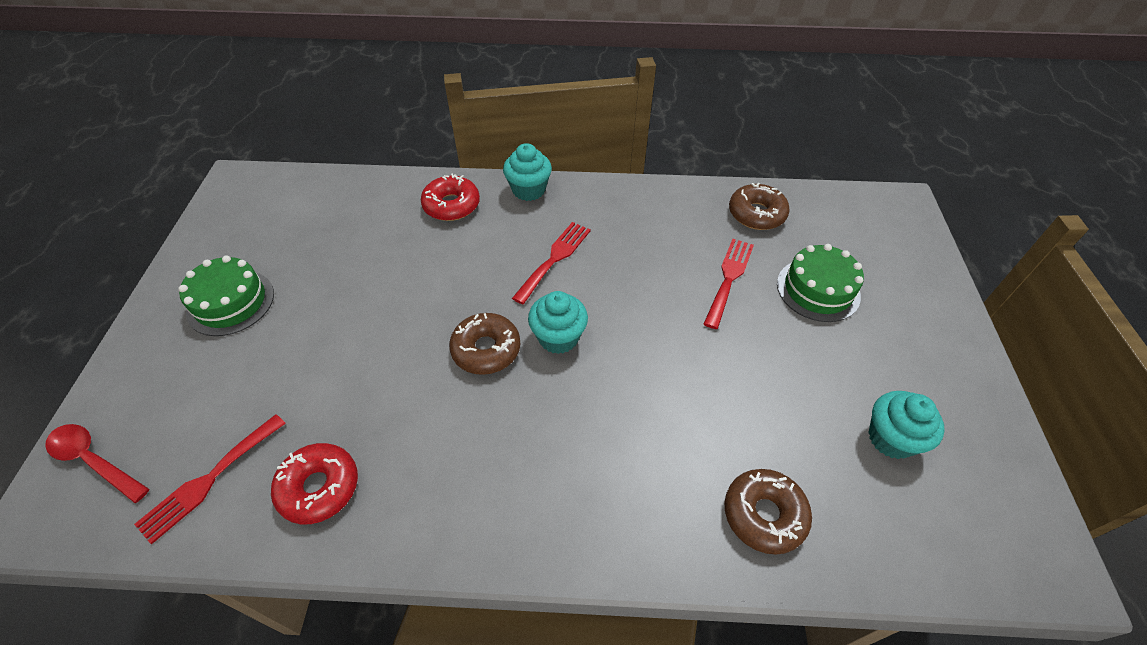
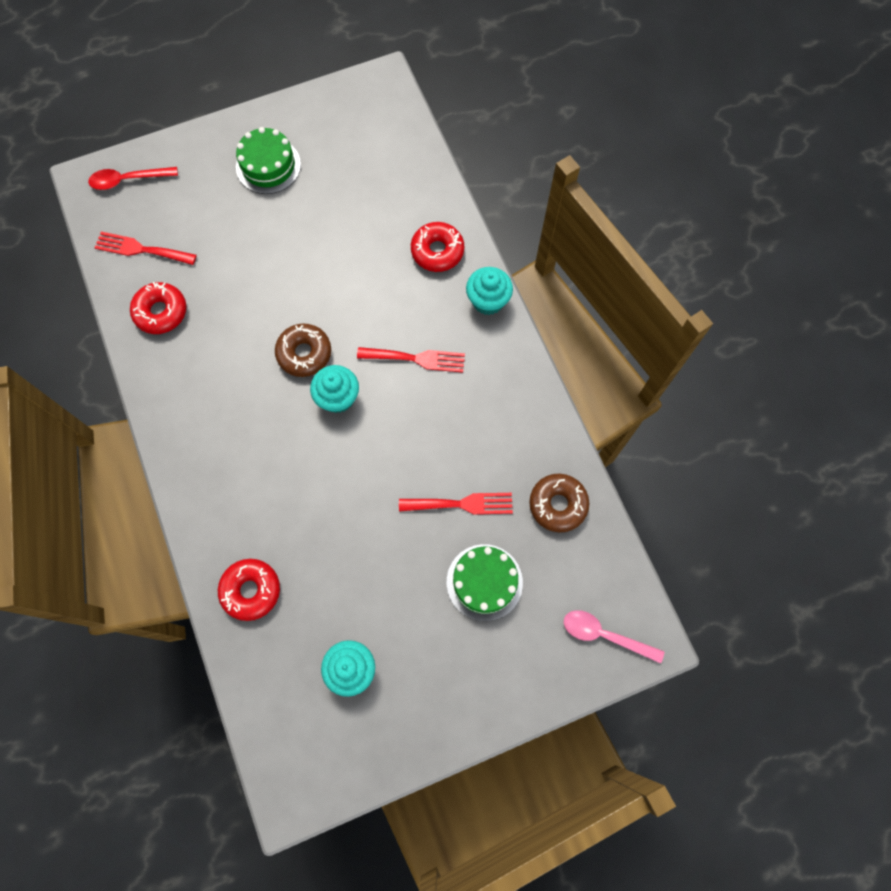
camera: 65 degrees right, 20 degrees up
(94, 460) = (128, 180): red spoon -> red spoon turned 105 degrees counterclockwise
(764, 514) = (251, 590): brown donut -> red donut
(892, 227) = (604, 635): none -> pink spoon

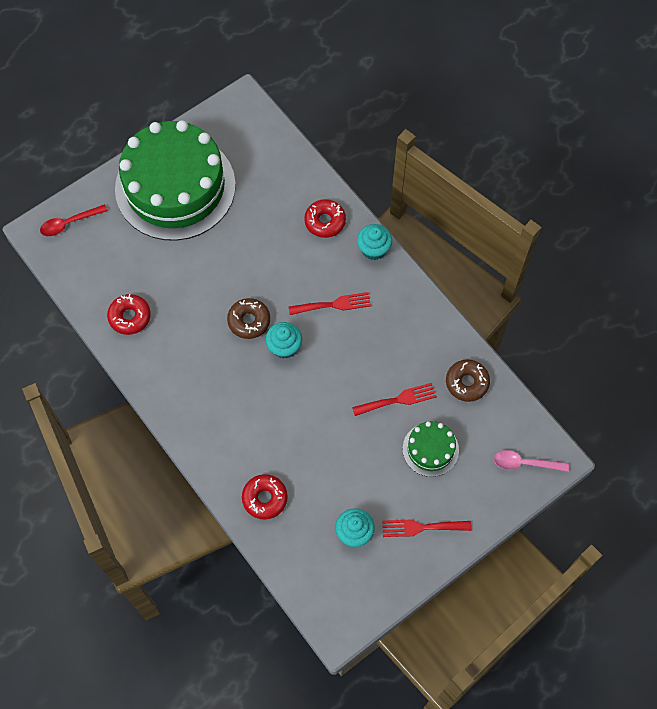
camera: 15 degrees left, 5 degrees down
(141, 249) = (98, 274): red fork -> red fork (421, 527)
(268, 166) = (175, 187): green cake -> green cake, size x2.33

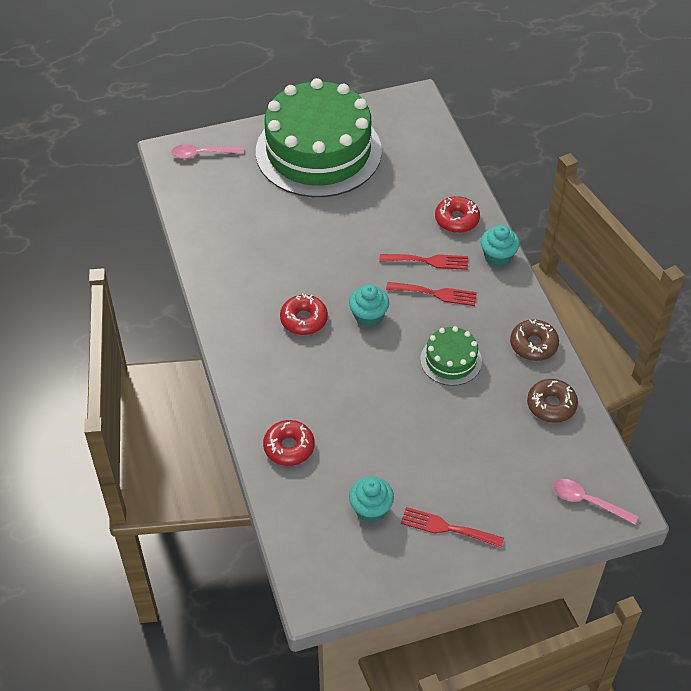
camera: 20 degrees right, 15 degrees down
(69, 223) = (202, 154): red spoon -> pink spoon
(130, 317) = (224, 247): red donut -> red donut (304, 319)
(249, 321) = (342, 284): brown donut -> brown donut (533, 345)
(398, 400) = (469, 399): red fork -> red fork (428, 261)
(430, 449) = (486, 456): green cake -> green cake (451, 360)

